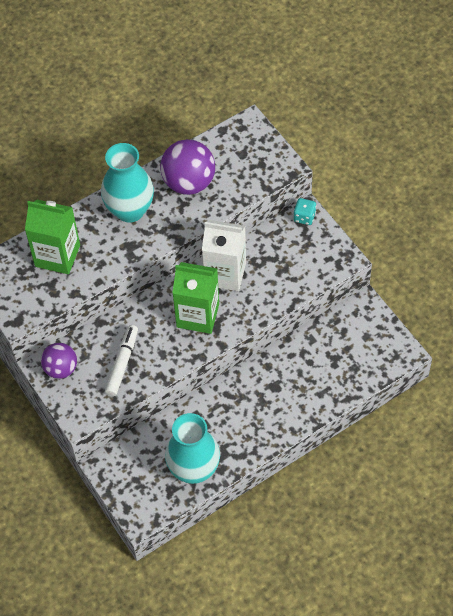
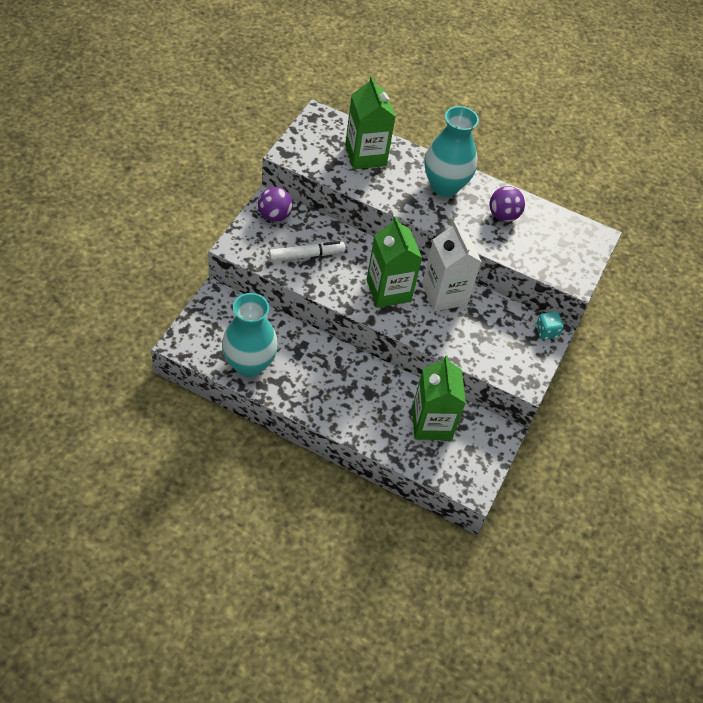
camera: 50 degrees right, 5 degrees down
(189, 182) = (503, 215): purple ball -> purple ball, size x0.63
(328, 353) = (431, 423): none -> green carton

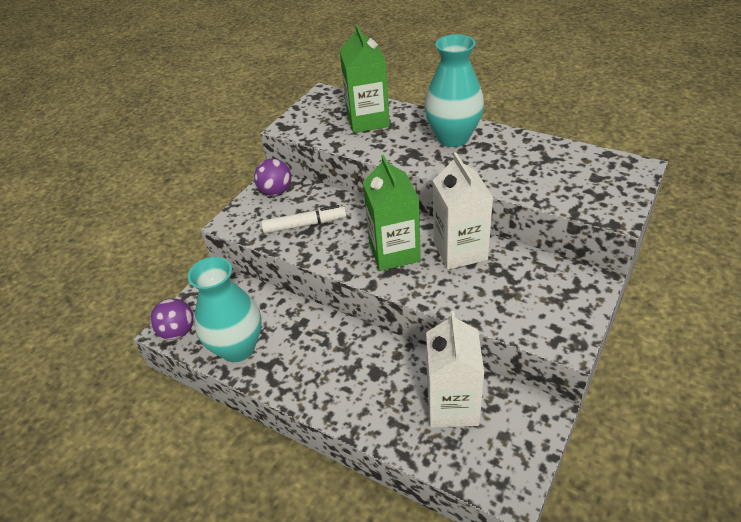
camera: 15 degrees right, 10 degrees down
(431, 423) = (452, 405): green carton -> white carton
(503, 215) = (521, 158): purple ball -> purple ball (178, 331)
(546, 332) = (589, 282): turquoise dice -> none

